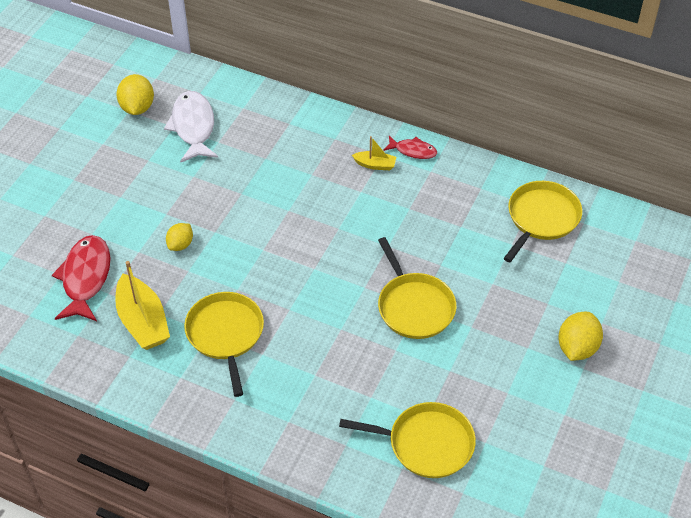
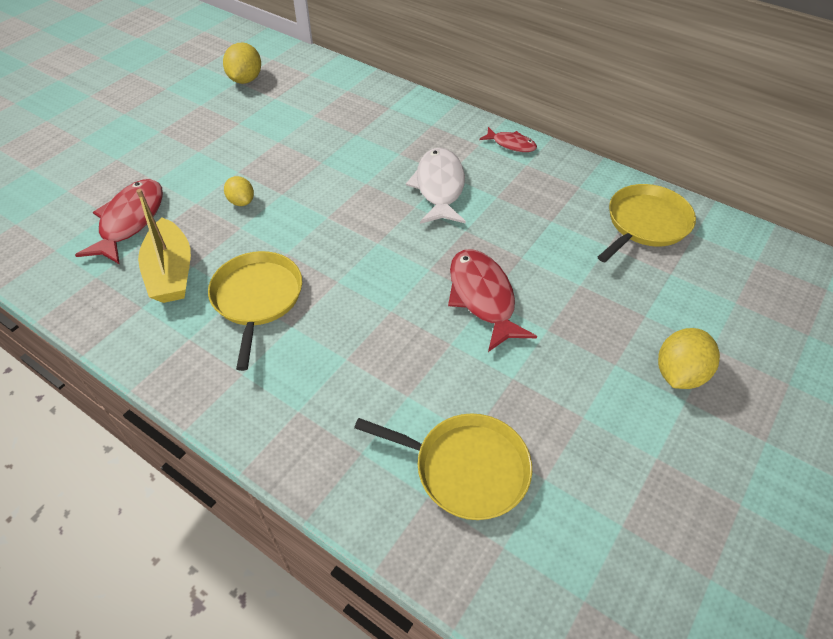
camera: 10 degrees right, 0 degrees up
(180, 244) = (241, 201): yellow lemon -> yellow lemon turned 75 degrees counterclockwise
(193, 127) = (293, 100): white fish -> white fish (439, 187)
(375, 165) = (468, 152): yellow boat -> none
(414, 306) = (482, 297): yellow pan -> red fish

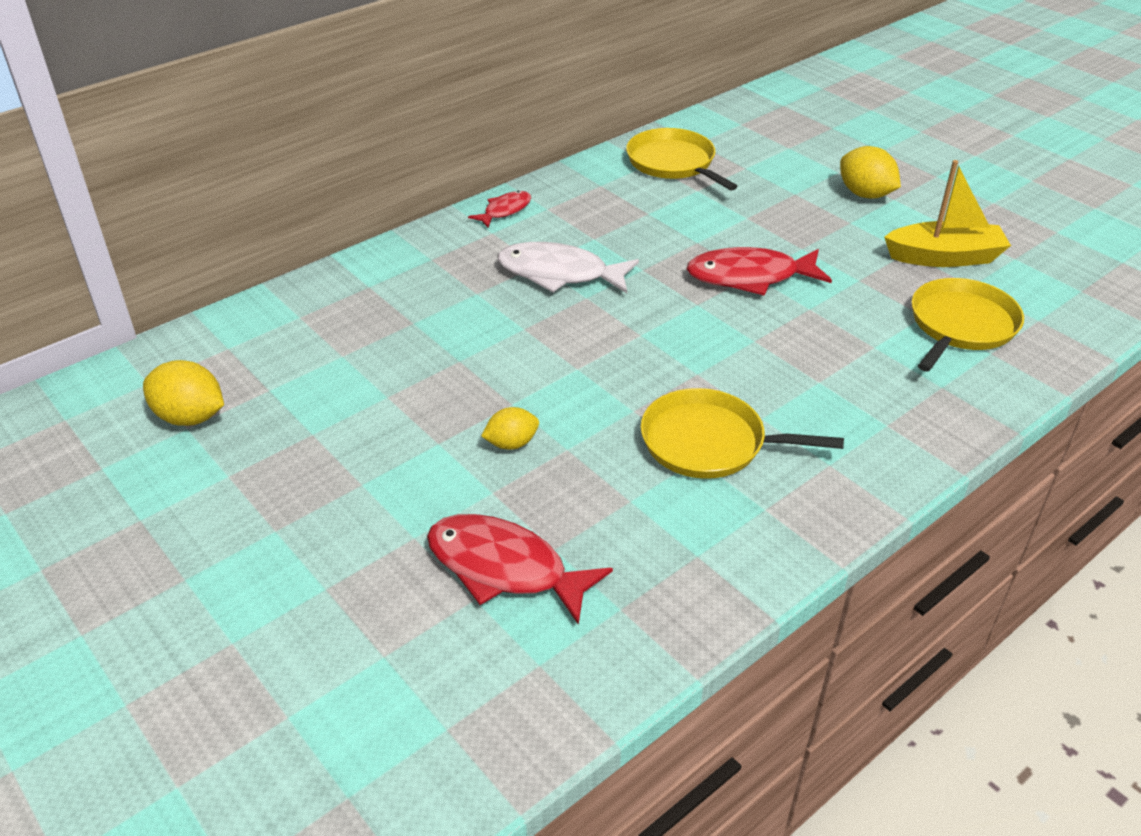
camera: 75 degrees left, 10 degrees down
(171, 272) = (637, 522): yellow boat -> yellow boat (944, 257)

